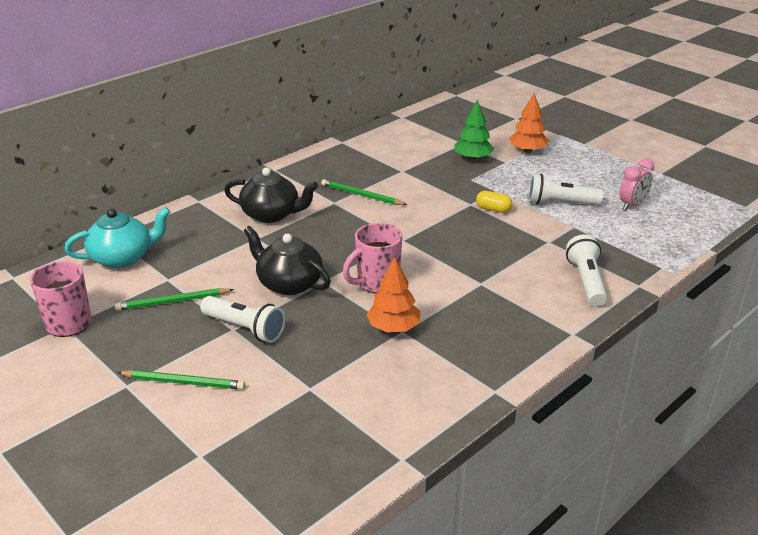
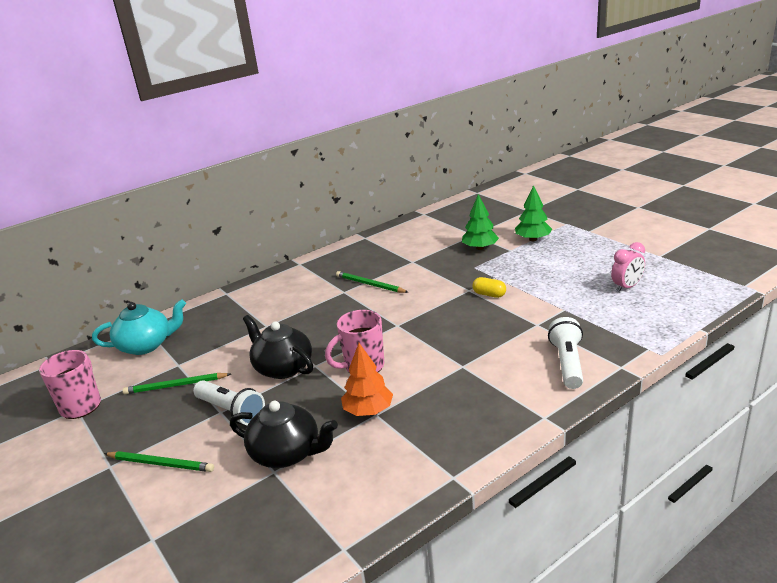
camera: 10 degrees right, 5 degrees down
(271, 214) = (285, 304): black teapot -> black teapot (287, 453)
(527, 151) = (533, 239): orange tree -> green tree
(560, 203) = (555, 287): white flashlight -> none

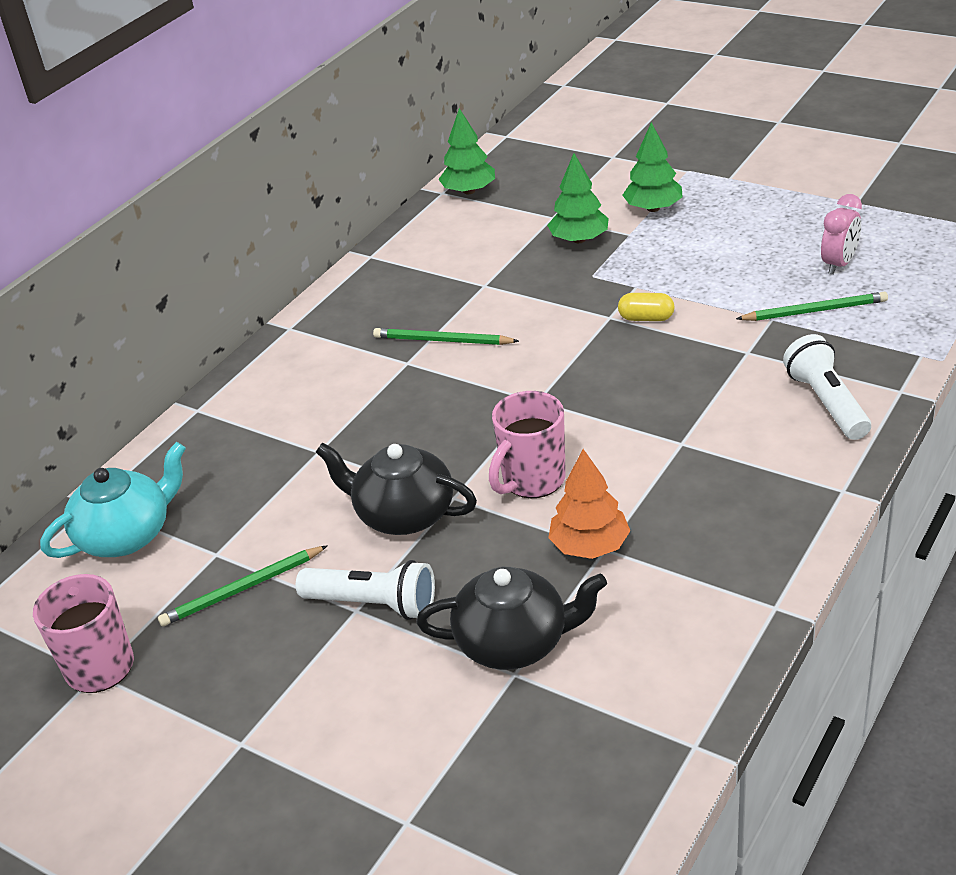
camera: 20 degrees left, 10 degrees up
(161, 464) = (325, 714): green pencil -> green pencil (814, 311)
(438, 215) = (469, 191): none -> green tree

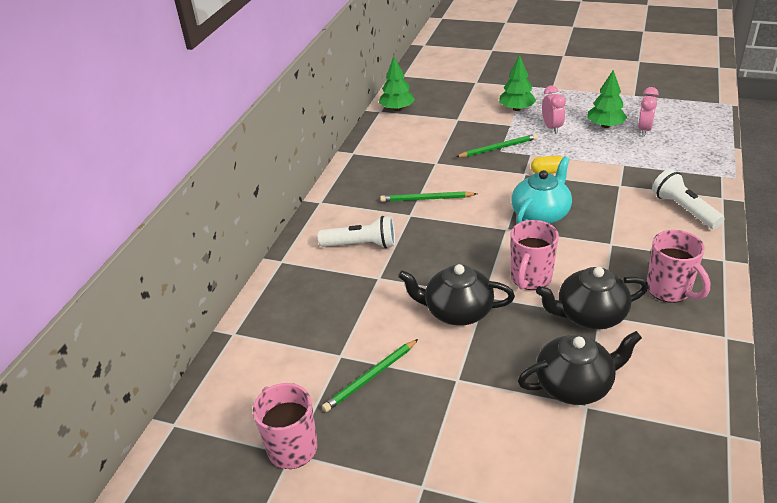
camera: 15 degrees left, 0 degrees up
(127, 535) = (270, 352): turquoise teapot -> turquoise teapot (541, 214)
(374, 604) = (467, 374): white flashlight -> white flashlight (361, 245)
(579, 239) = (481, 130): green tree -> green tree (605, 125)
(589, 546) = (589, 315): orange tree -> black teapot
(692, 245) = (552, 128): none -> pink clock
(730, 525) = (669, 290): none -> pink mug
(814, 311) = (645, 157): green pencil -> green pencil (498, 148)

